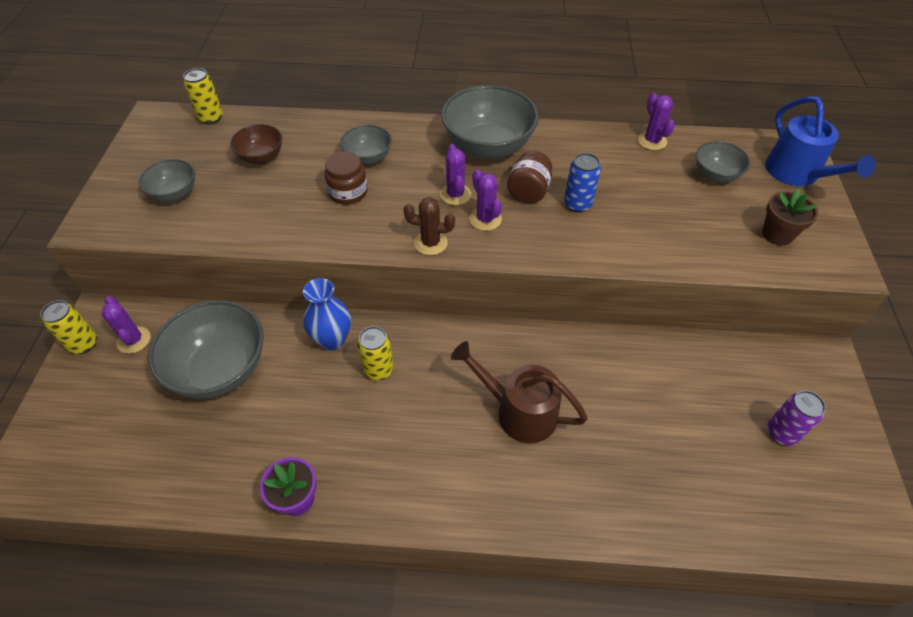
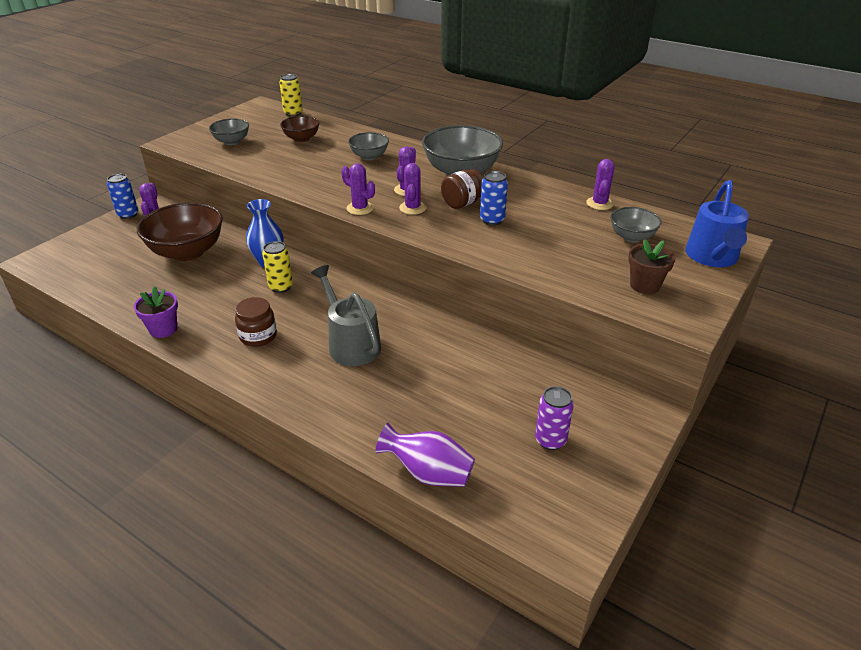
camera: 30 degrees right, 15 degrees down
(83, 344) = (128, 215): yellow can -> blue can
(220, 369) = (187, 252): grey bowl -> brown bowl
(348, 192) = (336, 169): brown jar -> brown jar (258, 336)
(430, 243) = (360, 208): brown cactus -> purple cactus
(519, 411) = (351, 344): brown watering can -> grey watering can
(721, 532) = (428, 473): none -> purple vase

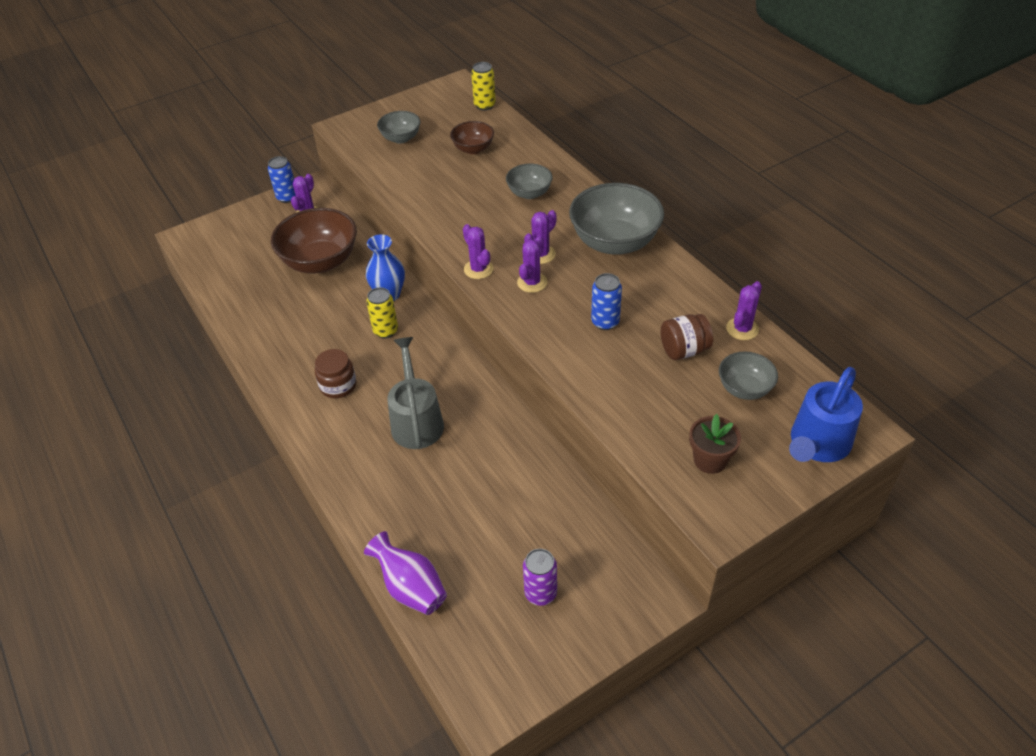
camera: 25 degrees right, 10 degrees up
(163, 329) = (261, 352): purple flower pot -> none
(462, 203) = (588, 289): brown jar -> brown jar (684, 350)

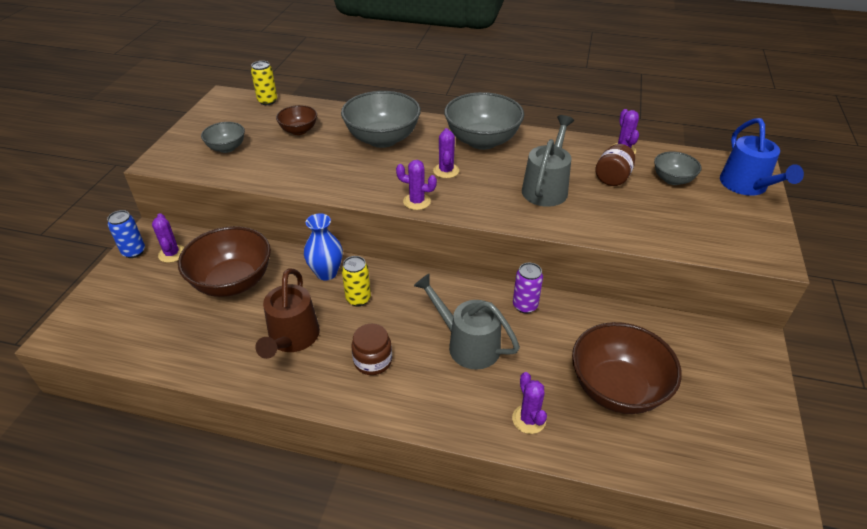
camera: 45 degrees left, 5 degrees down
(308, 332) = (292, 338): none -> brown watering can
(410, 587) = (624, 460): purple vase -> none
(479, 538) = (617, 389): none -> brown bowl
(529, 193) = (382, 139): grey bowl -> grey bowl, size x1.87
(532, 282) = (466, 190): purple cactus -> purple cactus (529, 419)
(540, 593) = (699, 393): purple can -> purple can (525, 306)
(605, 322) = (546, 188): blue can -> grey watering can
(710, 460) = (716, 228): brown flower pot -> none

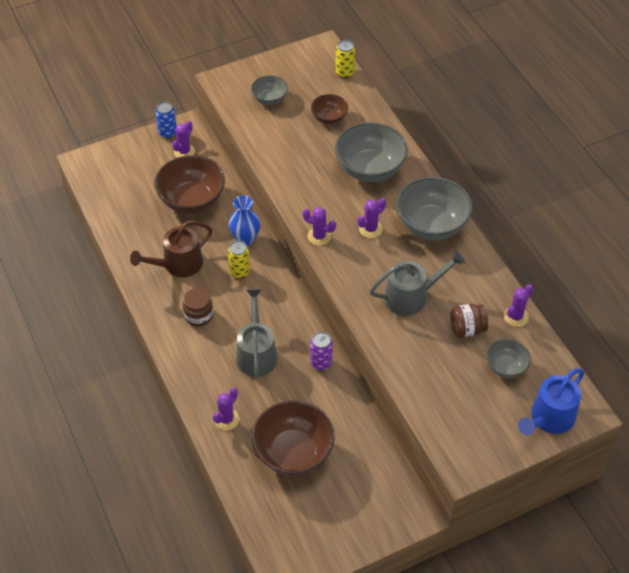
camera: 50 degrees right, 10 degrees up
(417, 201) = (319, 236): purple cactus -> purple cactus turned 45 degrees counterclockwise

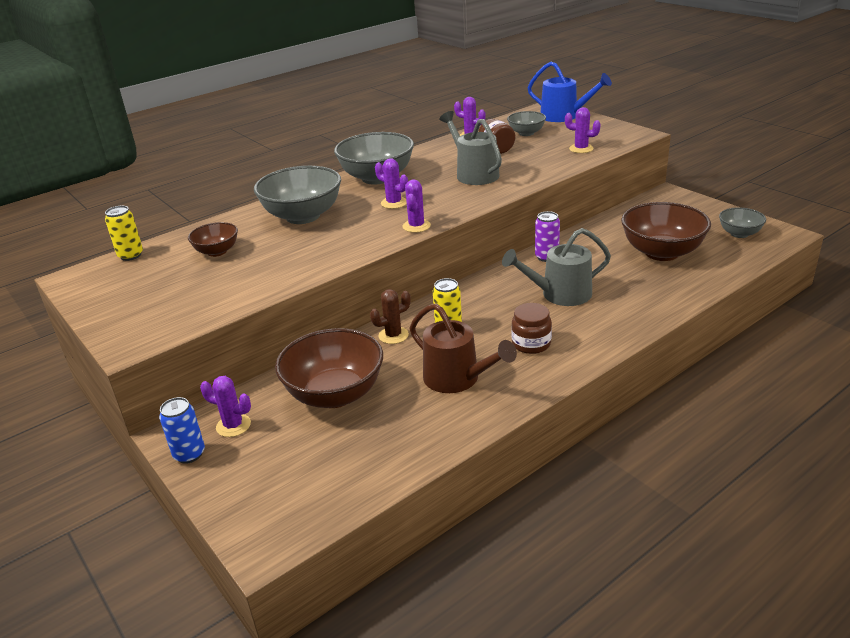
camera: 100 degrees left, 20 degrees down
(226, 419) = (658, 295): purple cactus -> purple cactus (581, 149)
(245, 239) = (393, 335): blue vase -> brown cactus
(269, 99) = (177, 298): grey bowl -> grey bowl (739, 234)

